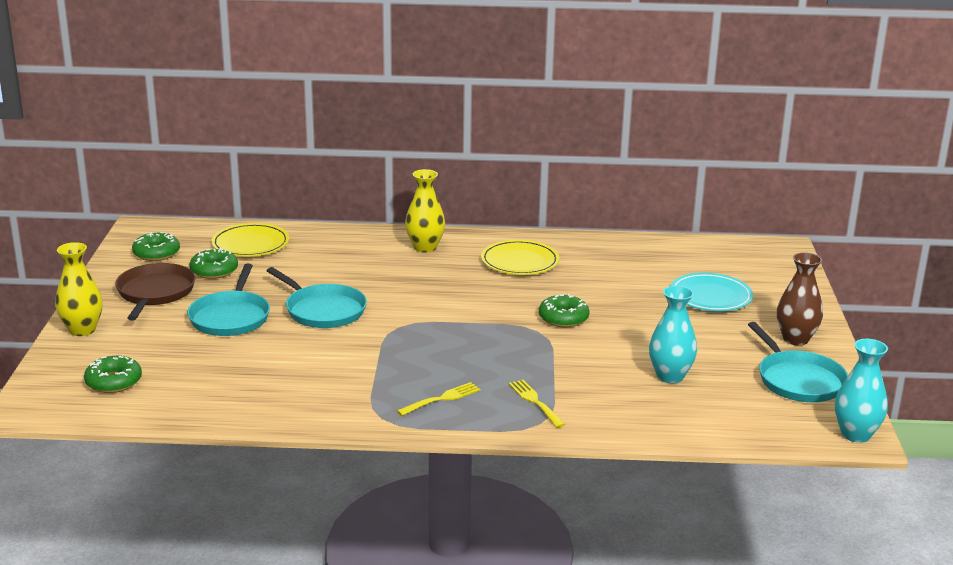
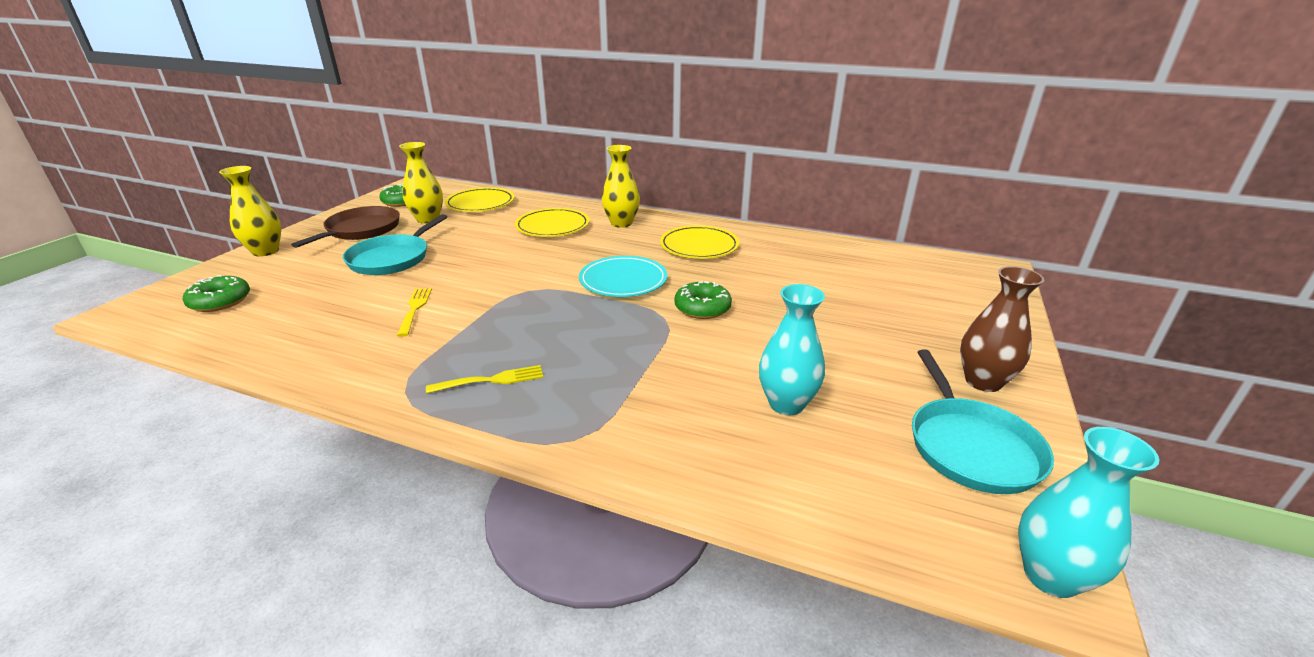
camera: 20 degrees right, 5 degrees up
(214, 271) = (428, 219): green donut -> yellow vase
(323, 310) = (476, 264): turquoise pan -> none
(358, 260) = (552, 226): none -> yellow plate
(535, 402) = (593, 407): yellow fork -> yellow fork (415, 309)
(710, 296) = (887, 309): turquoise plate -> turquoise plate (623, 280)

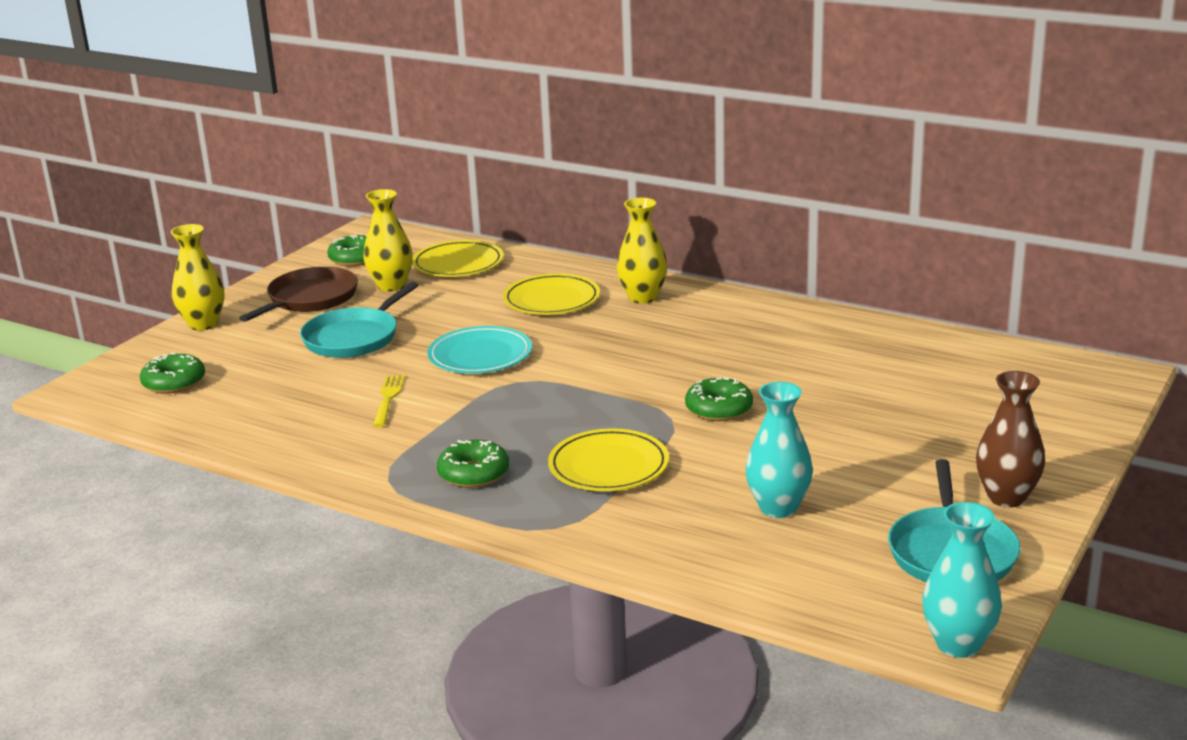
camera: 10 degrees right, 5 degrees down
(490, 380) = (474, 473): yellow fork -> green donut
(623, 280) = (631, 373): turquoise plate -> turquoise plate (480, 355)
(699, 246) = (737, 332): yellow plate -> yellow plate (608, 466)

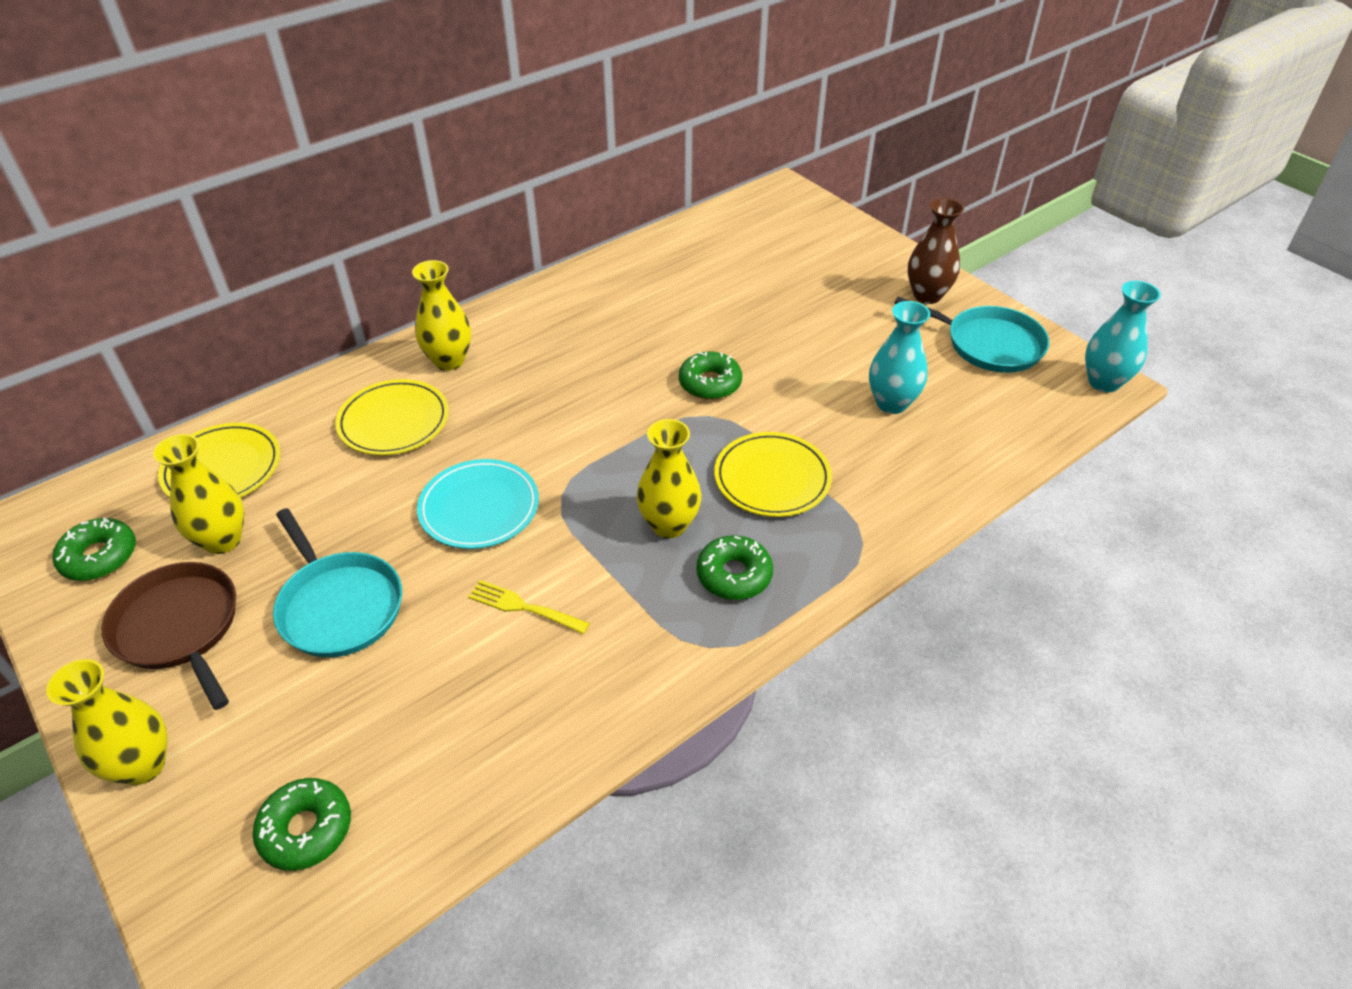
camera: 70 degrees left, 20 degrees up
(514, 433) = (669, 525): none -> yellow vase

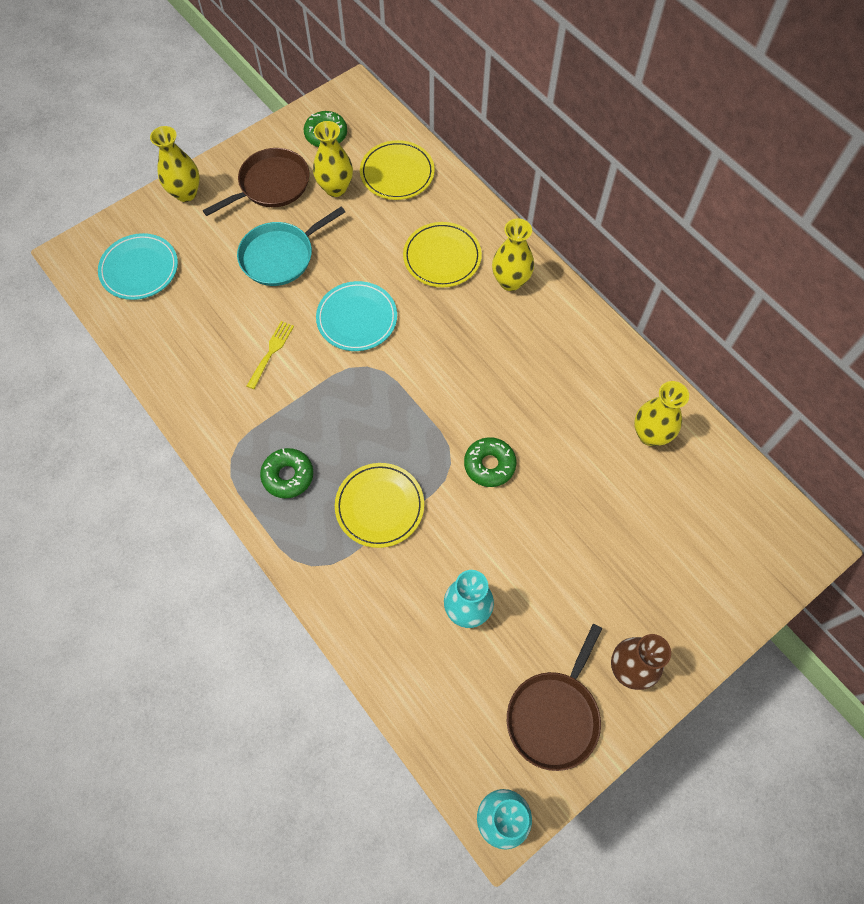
camera: 90 degrees right, 20 degrees up
(306, 829) = (139, 269): green donut -> turquoise plate
(669, 525) = (336, 435): yellow vase -> yellow vase (650, 434)
(989, 344) = (554, 715): turquoise pan -> brown pan

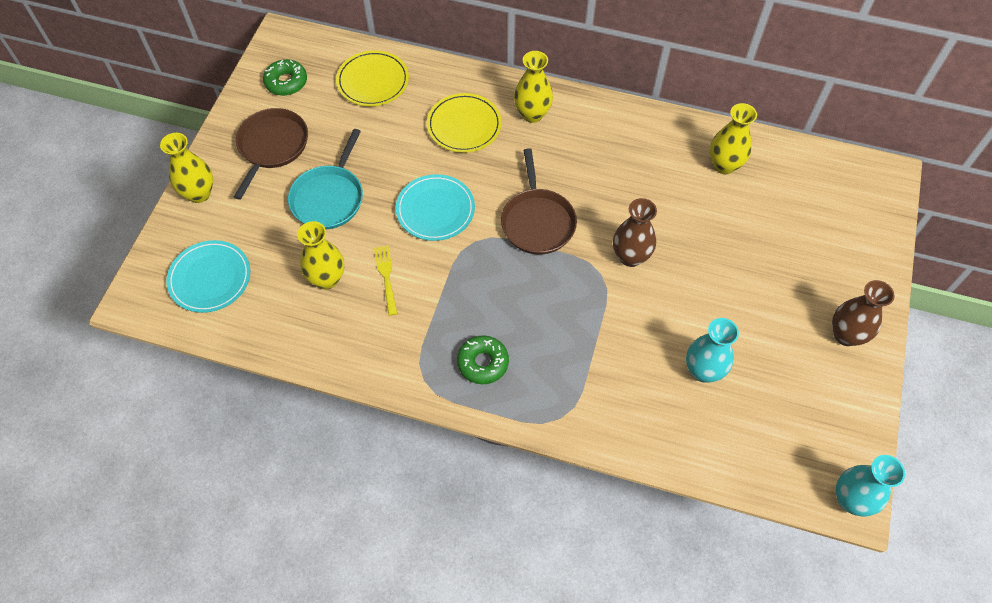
camera: 35 degrees left, 5 degrees down
(335, 188) = (331, 120): yellow vase -> yellow vase (327, 279)
(379, 506) = (574, 339): yellow plate -> none
(489, 465) = (630, 257): green donut -> brown vase
(554, 715) = (825, 402): brown pan -> brown pan (537, 221)

